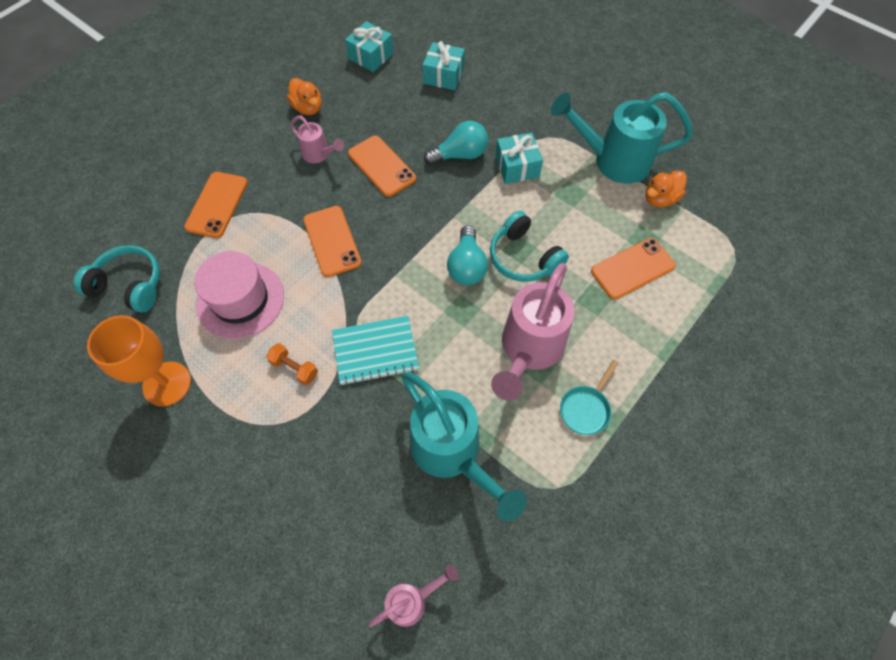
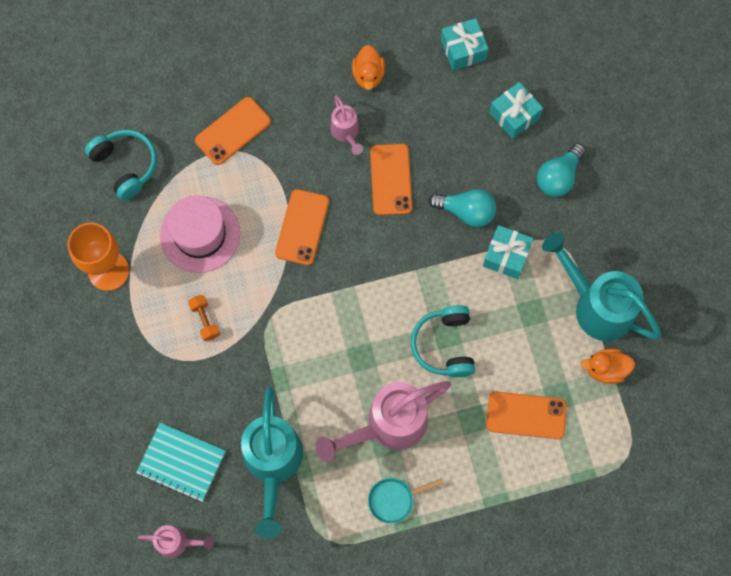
camera: 35 degrees right, 10 degrees up
(375, 351) = (272, 347): turquoise notebook -> turquoise notebook (181, 462)
(467, 266) = (393, 322): turquoise light bulb -> turquoise light bulb (558, 177)

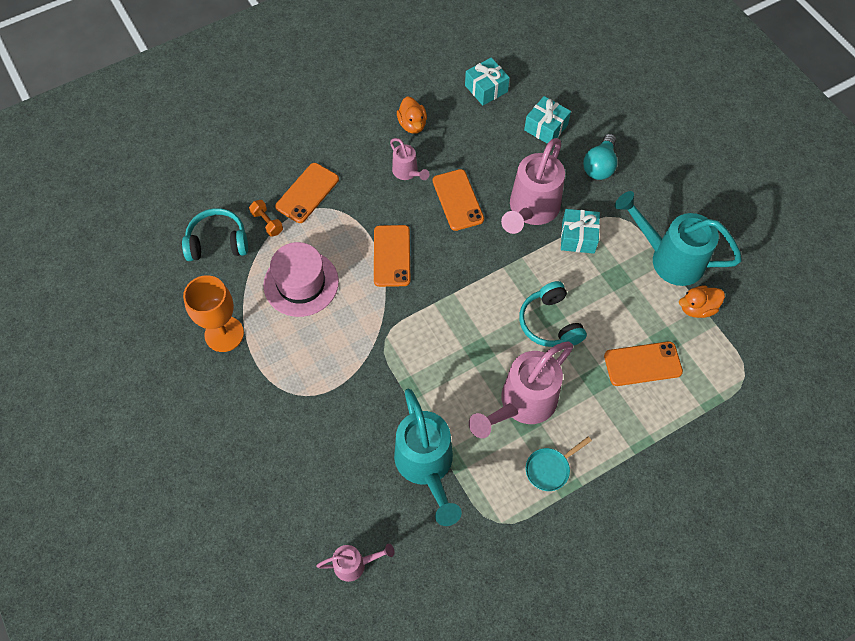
camera: 15 degrees left, 10 degrees down
(125, 165) = (217, 242): turquoise headphones -> turquoise headphones turned 45 degrees counterclockwise
(181, 462) = (338, 487): turquoise notebook -> none
(205, 320) = (326, 355): orange dumbbell -> orange dumbbell (267, 222)
(466, 211) = (531, 210): turquoise light bulb -> pink watering can

